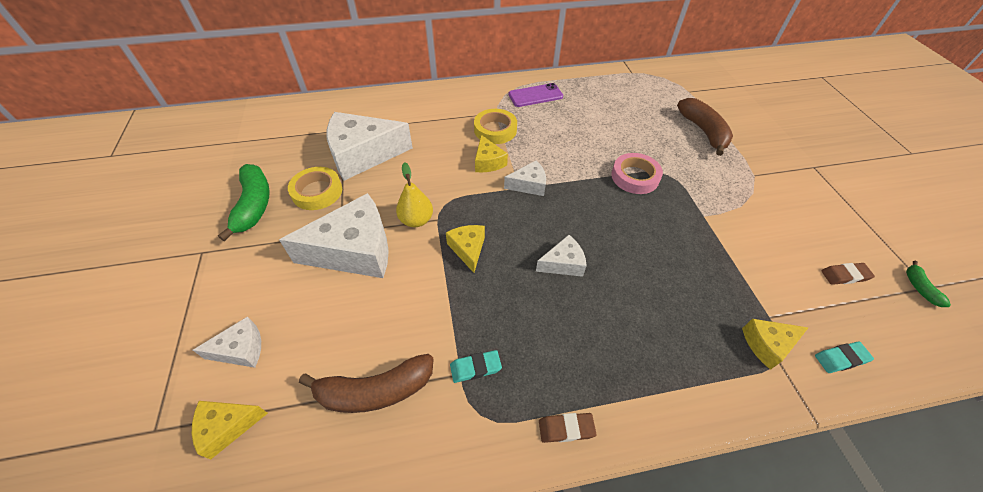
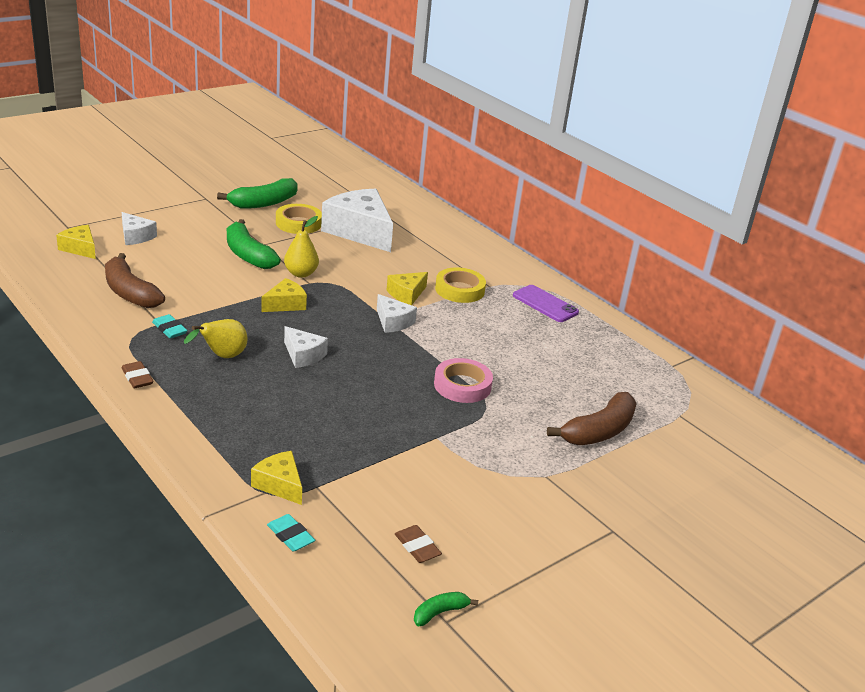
camera: 60 degrees right, 20 degrees down
(355, 251) = (248, 254): white cheese -> green banana
(546, 331) = (222, 356): none -> yellow pear

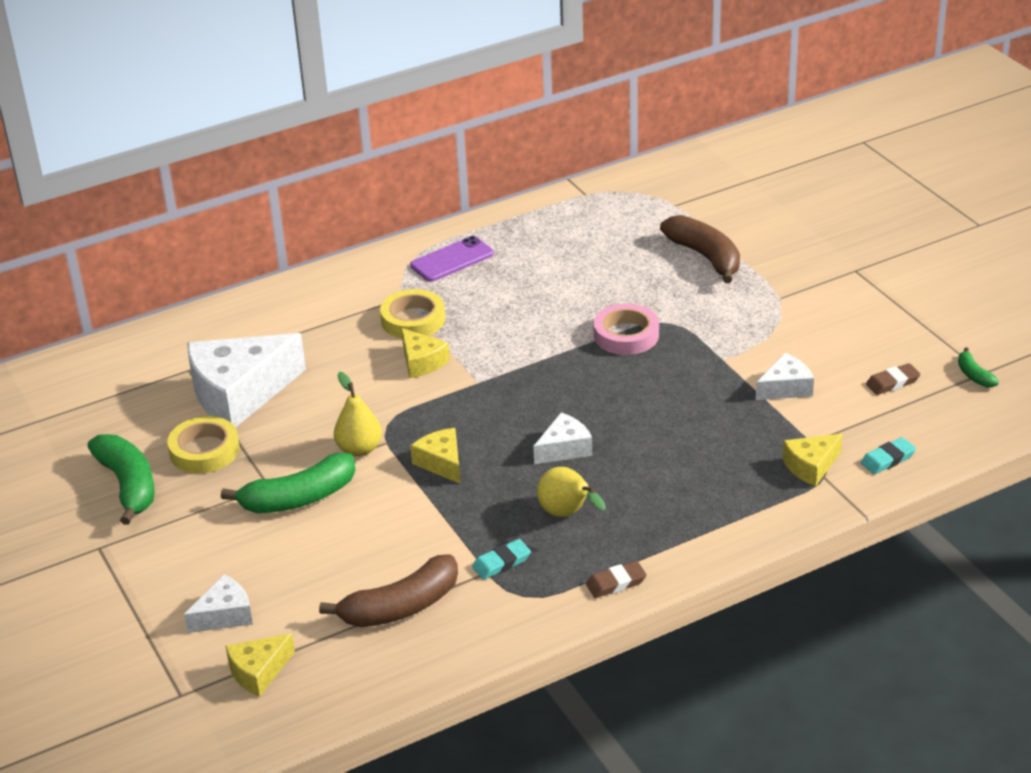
camera: 75 degrees left, 5 degrees up
(393, 322) = (489, 376): white cheese -> white cheese (786, 388)

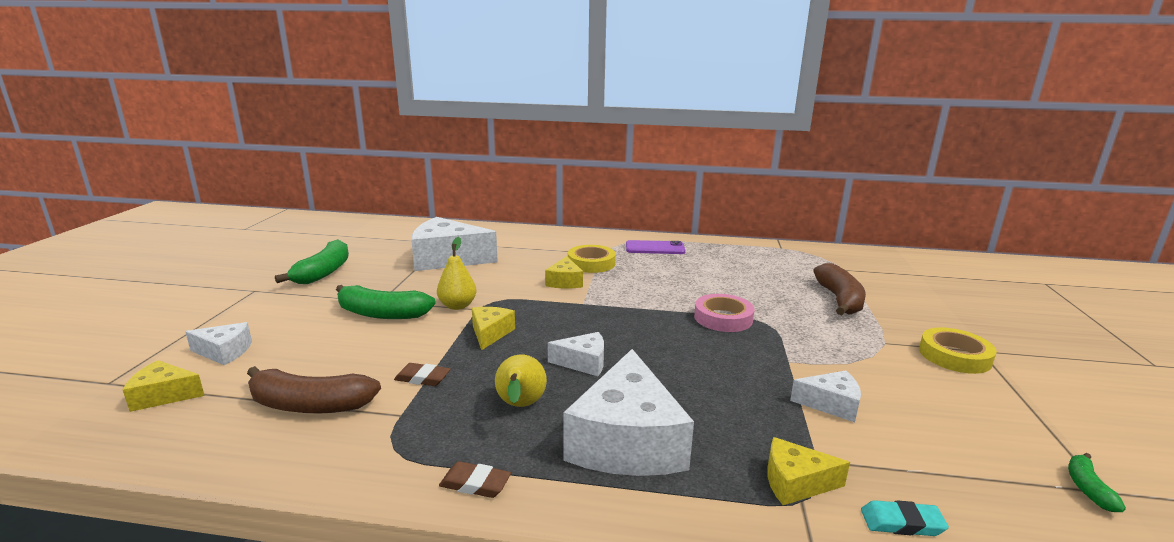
camera: 35 degrees right, 15 degrees down
(204, 450) = (384, 273): yellow tape -> yellow tape (954, 356)
(501, 563) = (421, 414): turquoise eraser -> none
(677, 497) = (627, 441): none -> white cheese
(892, 382) = (963, 449): brown eraser -> brown eraser (422, 378)

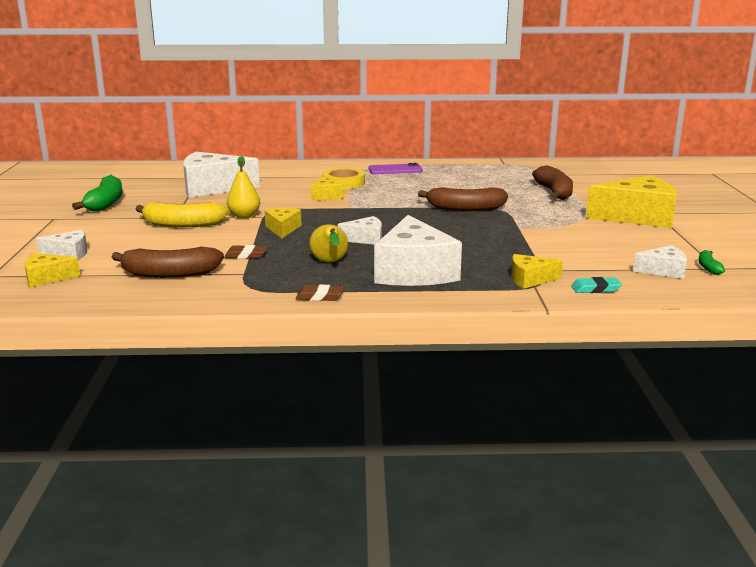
camera: 10 degrees left, 0 degrees up
(381, 314) = (182, 224): green banana -> yellow banana
(723, 318) = (465, 208): pink tape -> brown banana
(831, 404) = (550, 246): white cheese -> white cheese (663, 271)
(954, 356) = (637, 217): yellow tape -> yellow cheese

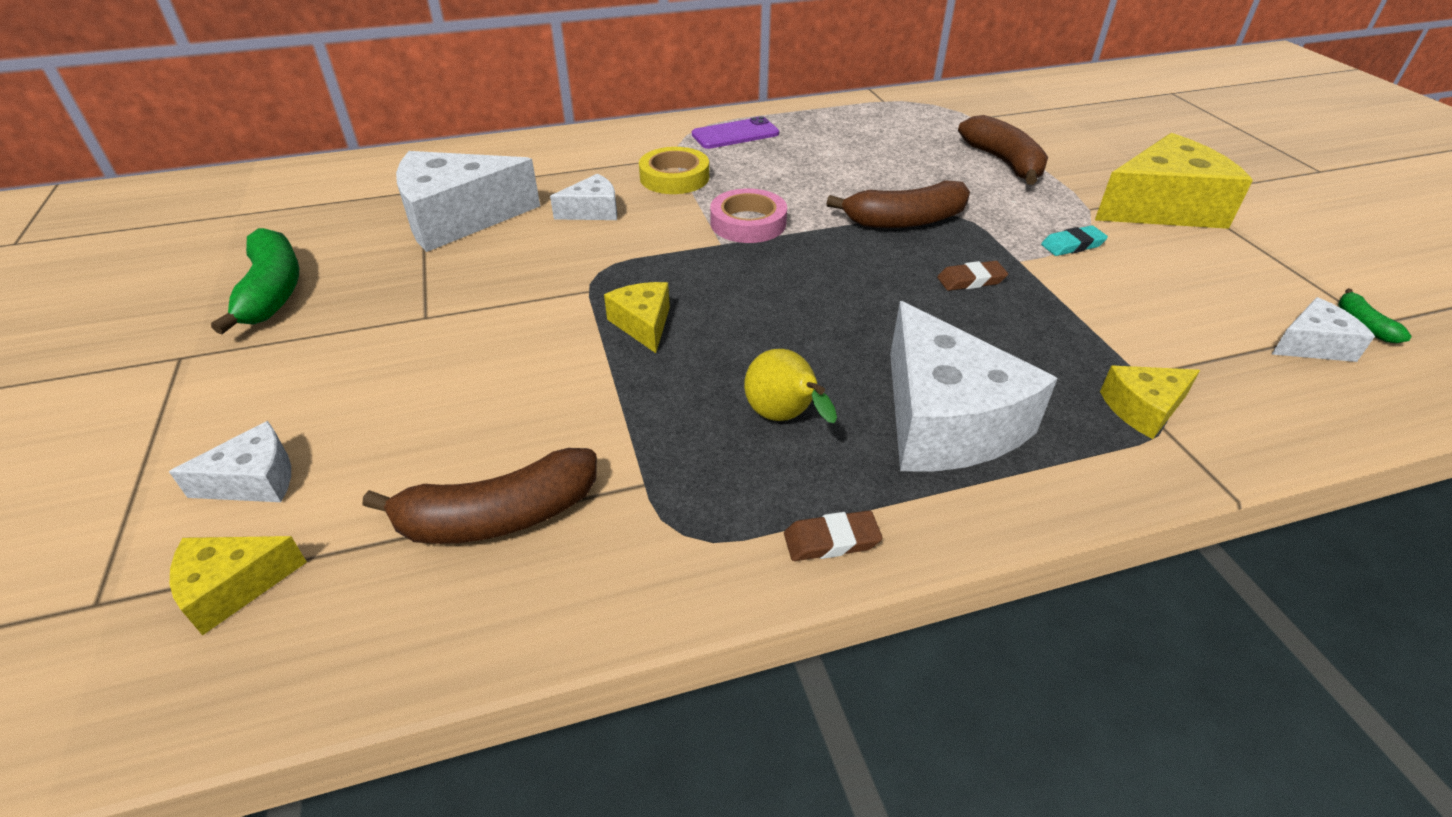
camera: 15 degrees left, 20 degrees up
(182, 224) = (451, 338): yellow banana -> none
(244, 216) = (553, 293): yellow pear -> none
(246, 255) = (618, 420): brown eraser -> brown eraser (971, 280)
(327, 196) = (666, 216): yellow cheese -> none
(365, 239) = (802, 332): white cheese -> white cheese (593, 211)
(371, 202) = (748, 223): none -> pink tape
(595, 289) = (1260, 417): turquoise eraser -> turquoise eraser (1072, 245)

